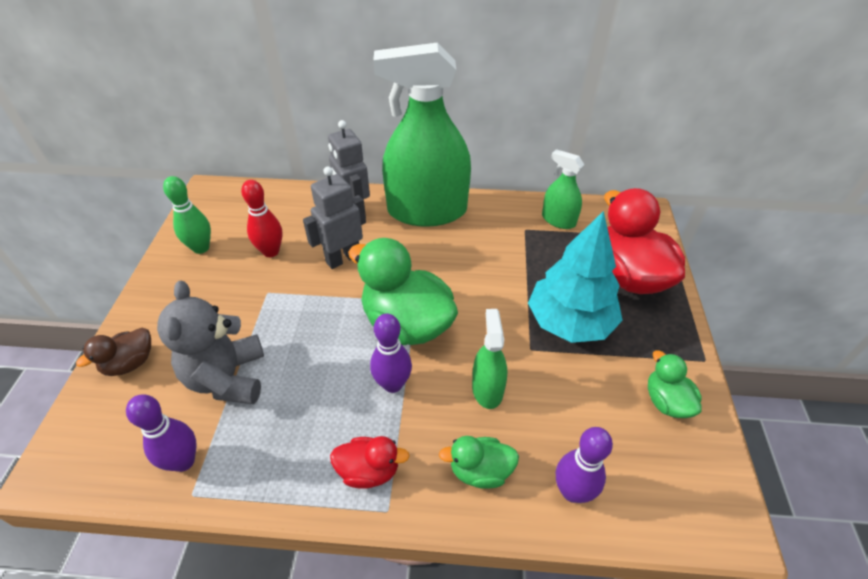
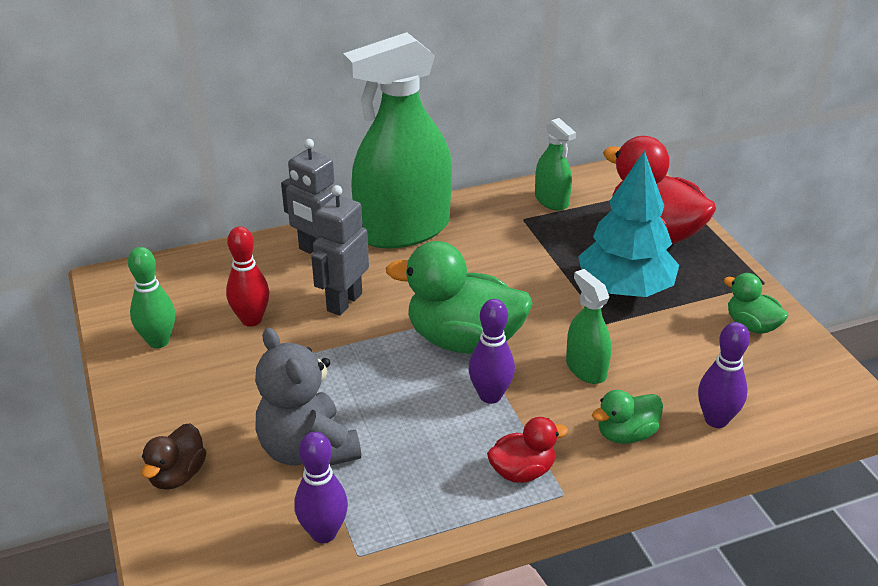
camera: 25 degrees left, 10 degrees down
(558, 220) = (551, 200): green spray bottle -> green spray bottle turned 135 degrees counterclockwise

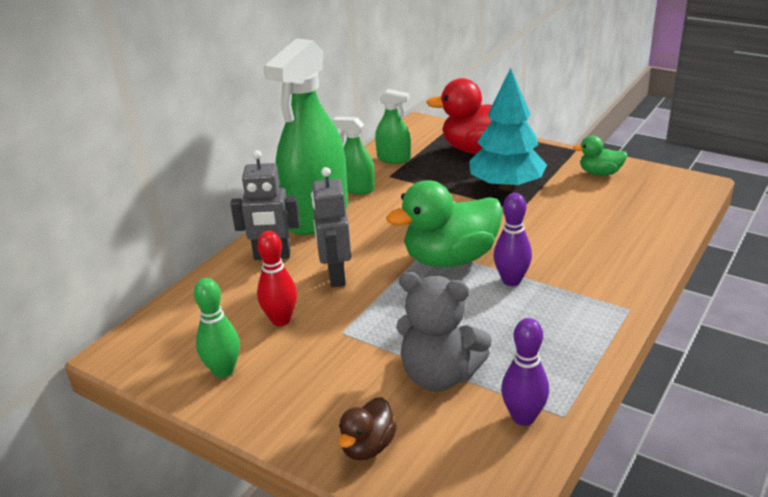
camera: 35 degrees left, 5 degrees down
(177, 475) = (367, 447): brown duck -> brown duck turned 45 degrees clockwise
(522, 471) = (589, 310): red duck -> none
(586, 369) = (545, 238): green spray bottle -> green spray bottle (357, 188)
(626, 434) = (616, 260): green duck -> none
(716, 420) = (650, 228): purple bowling pin -> none

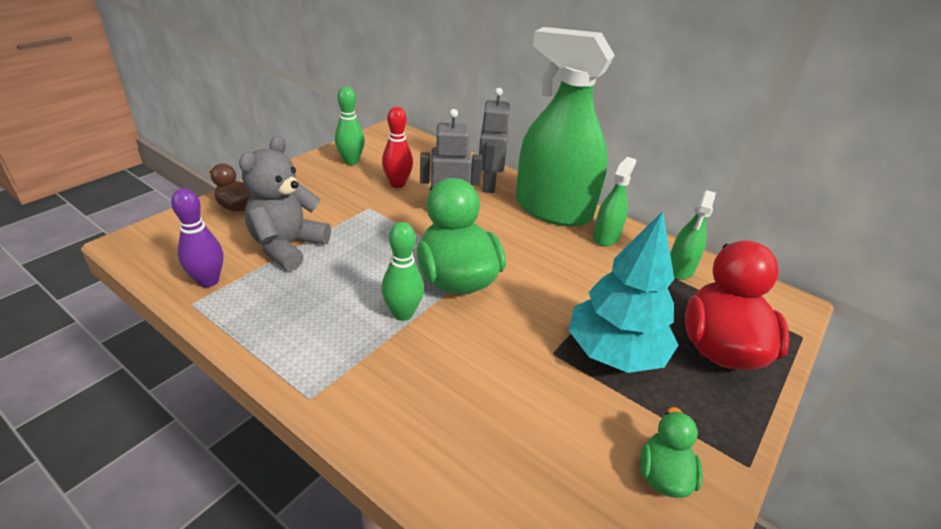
camera: 90 degrees right, 5 degrees up
(511, 280) = (403, 313): purple bowling pin -> green bowling pin

